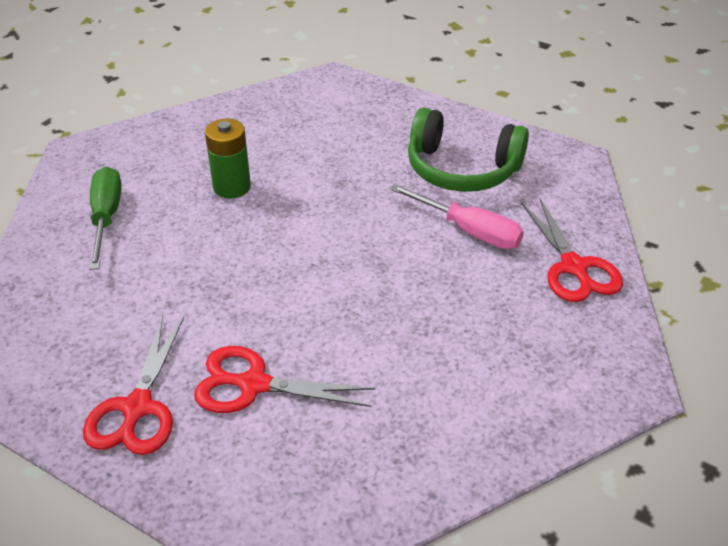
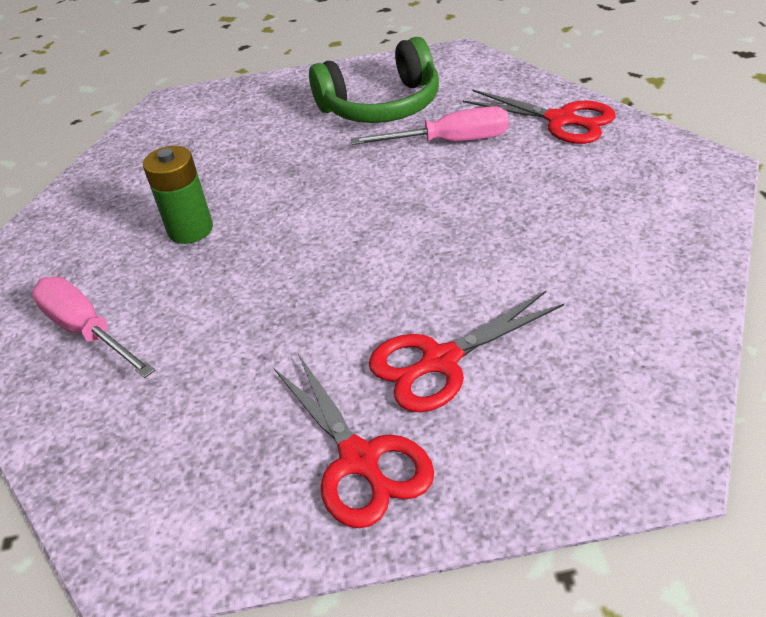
camera: 35 degrees left, 0 degrees up
(106, 217) = (87, 331): green screwdriver -> pink screwdriver

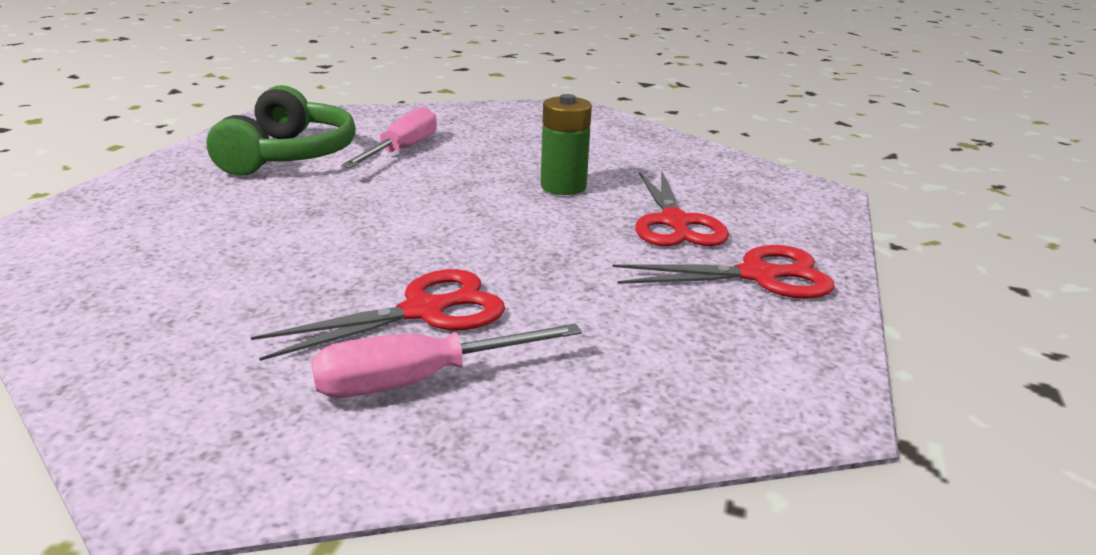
camera: 70 degrees left, 15 degrees down
(190, 230) = (324, 280): green battery -> green battery (563, 186)
(560, 120) = (444, 117): red scissors -> red scissors (423, 311)

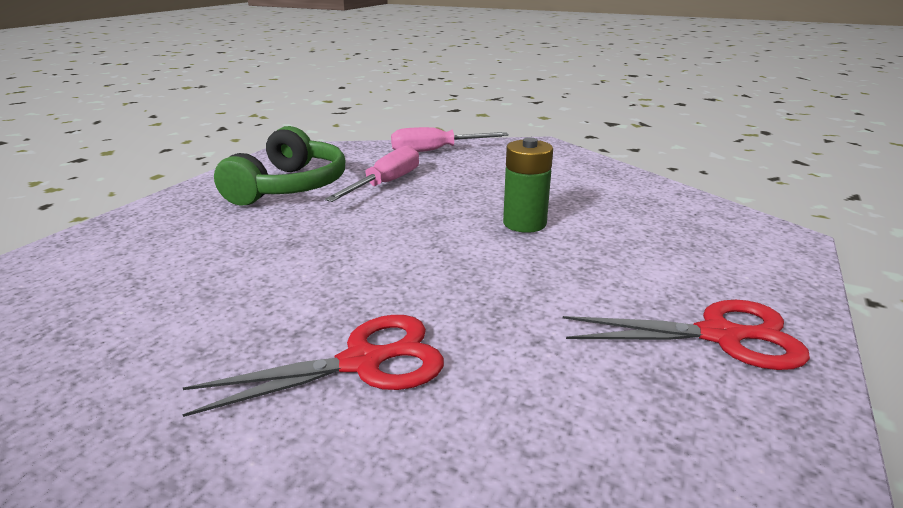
camera: 10 degrees right, 0 degrees up
(419, 380) = (336, 455): pink screwdriver -> pink screwdriver (435, 151)
(674, 222) = (631, 266): red scissors -> none

